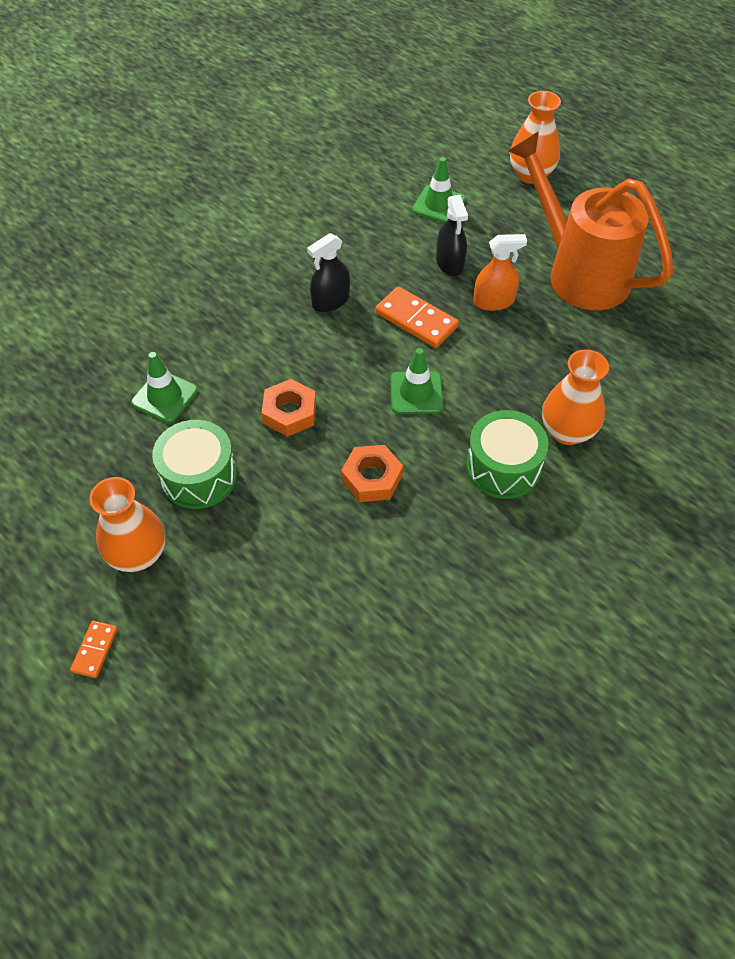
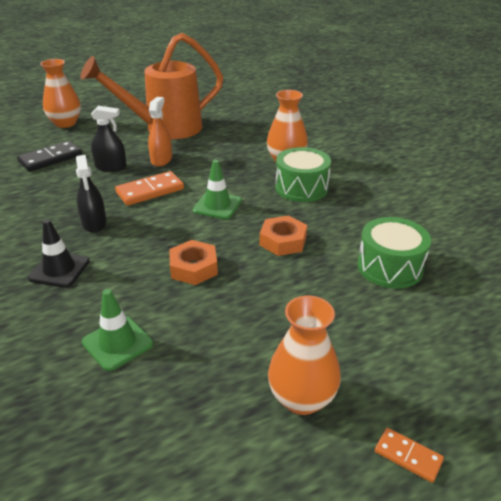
camera: 70 degrees left, 20 degrees down
(199, 476) = (230, 336): green drum -> green drum (390, 267)
(246, 310) = (59, 269): none -> black traffic cone
(438, 205) = (50, 159): green traffic cone -> black domino

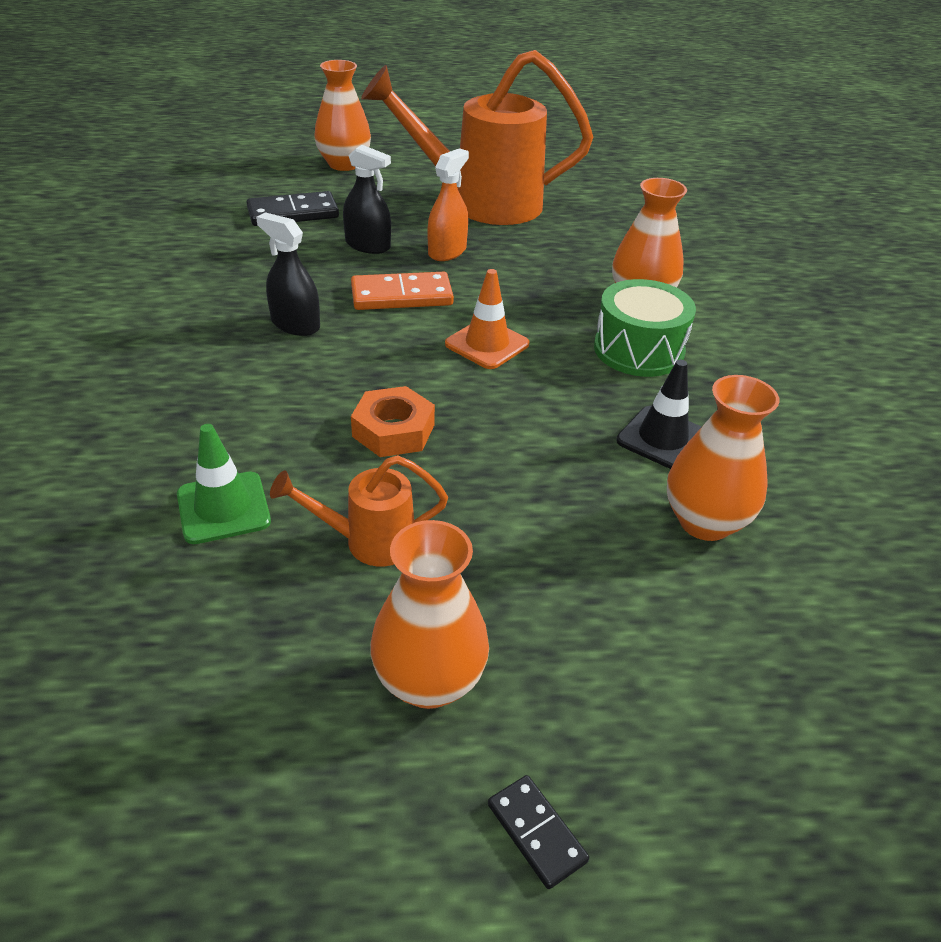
camera: 20 degrees right, 5 degrees up
(59, 269) = (210, 379): black traffic cone -> black traffic cone (662, 438)
(94, 223) = (295, 324): black spray bottle -> black spray bottle turned 120 degrees clockwise
(217, 205) = (487, 344): green traffic cone -> orange traffic cone
(218, 334) = (368, 542): none -> orange watering can
(283, 241) = (554, 428): orange nut -> none
(390, 267) = (704, 522): green drum -> orange vase
(408, 456) = (536, 832): orange domino -> black domino

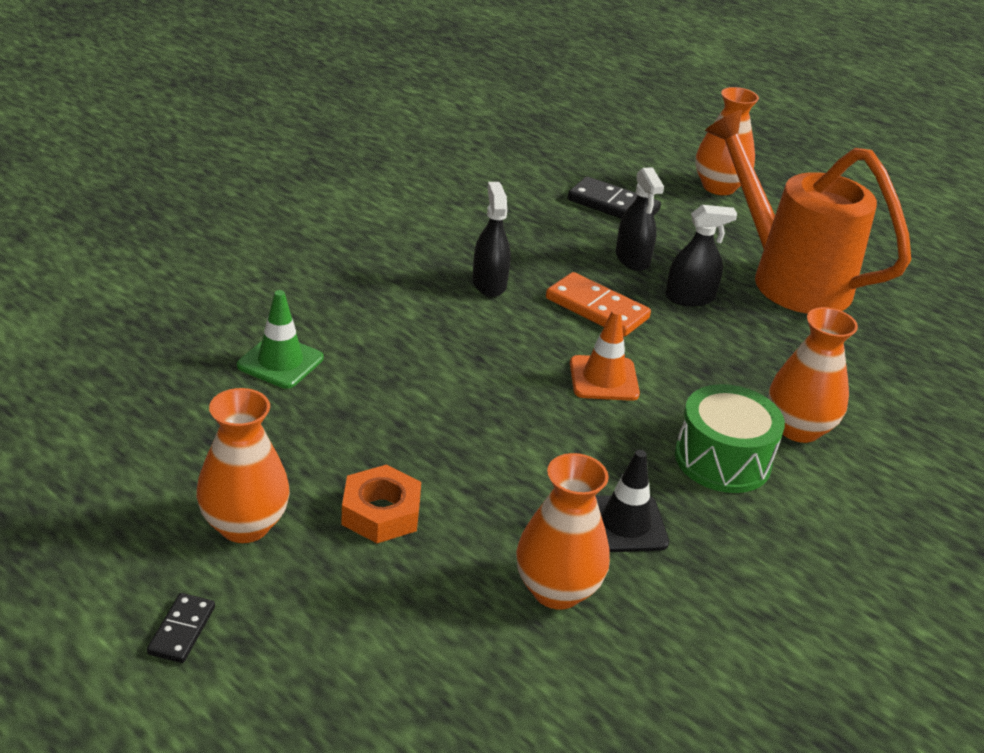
camera: 45 degrees right, 5 degrees down
(368, 542) = (326, 436): orange watering can -> none
(393, 430) = (443, 388): orange nut -> orange nut (381, 513)
(447, 251) = (690, 298): orange spray bottle -> black spray bottle

